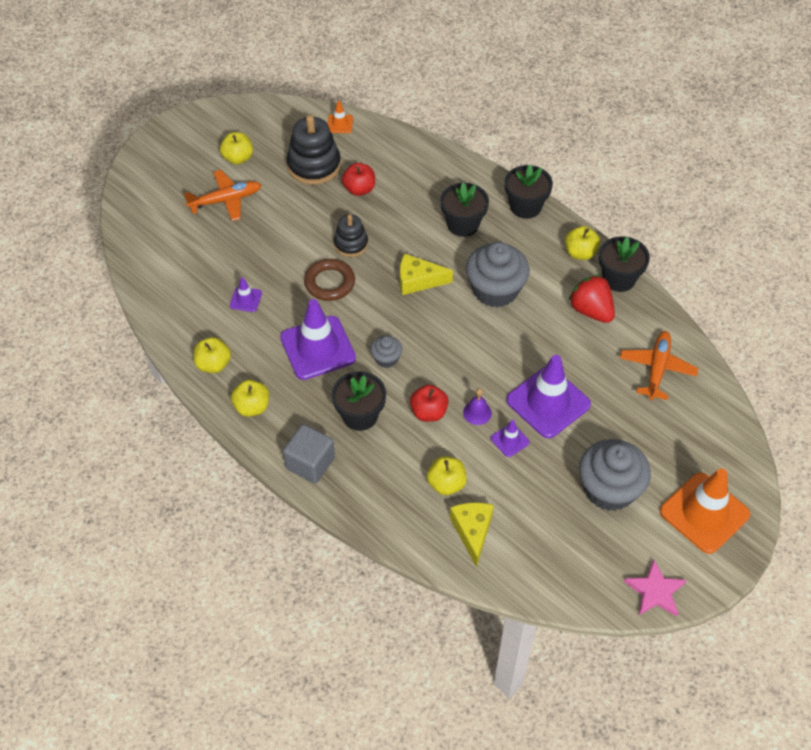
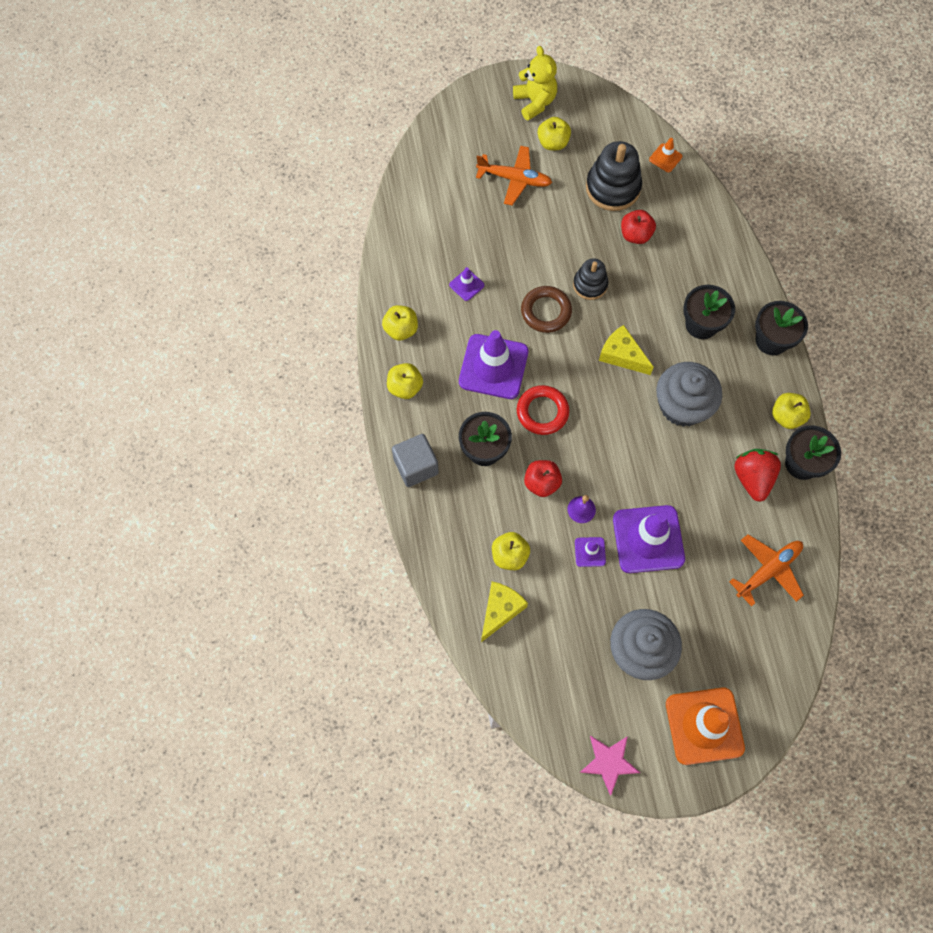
camera: 35 degrees right, 15 degrees up
(199, 137) = (535, 102): none -> yellow teddy bear
(386, 358) = (542, 412): grey cupcake -> red ring

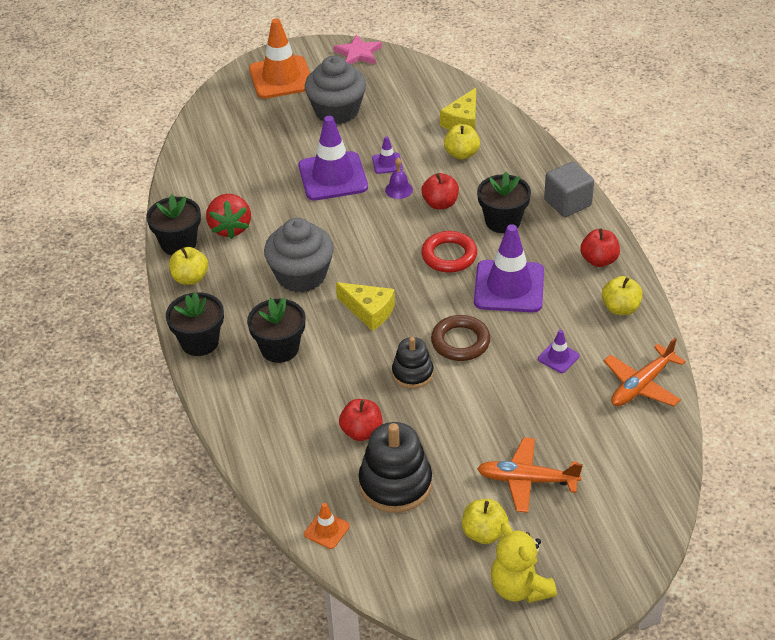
camera: 175 degrees right, 25 degrees down
(405, 387) = (599, 260): yellow apple -> red apple
(768, 570) = (220, 168): orange plane -> orange plane (641, 385)

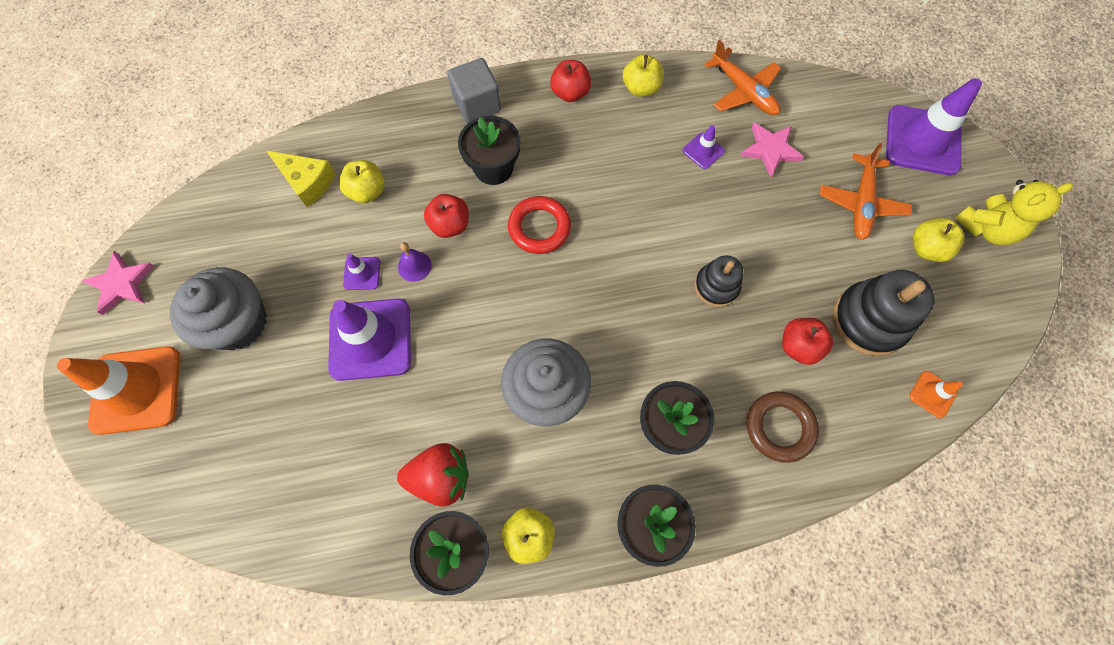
camera: 85 degrees left, 25 degrees up
(369, 311) = (617, 320): yellow cheese -> none
(460, 342) = (674, 234): brown ring -> brown ring (779, 427)
(509, 287) = (597, 177): purple traffic cone -> purple traffic cone (922, 140)
(573, 408) = (770, 150): none -> pink star

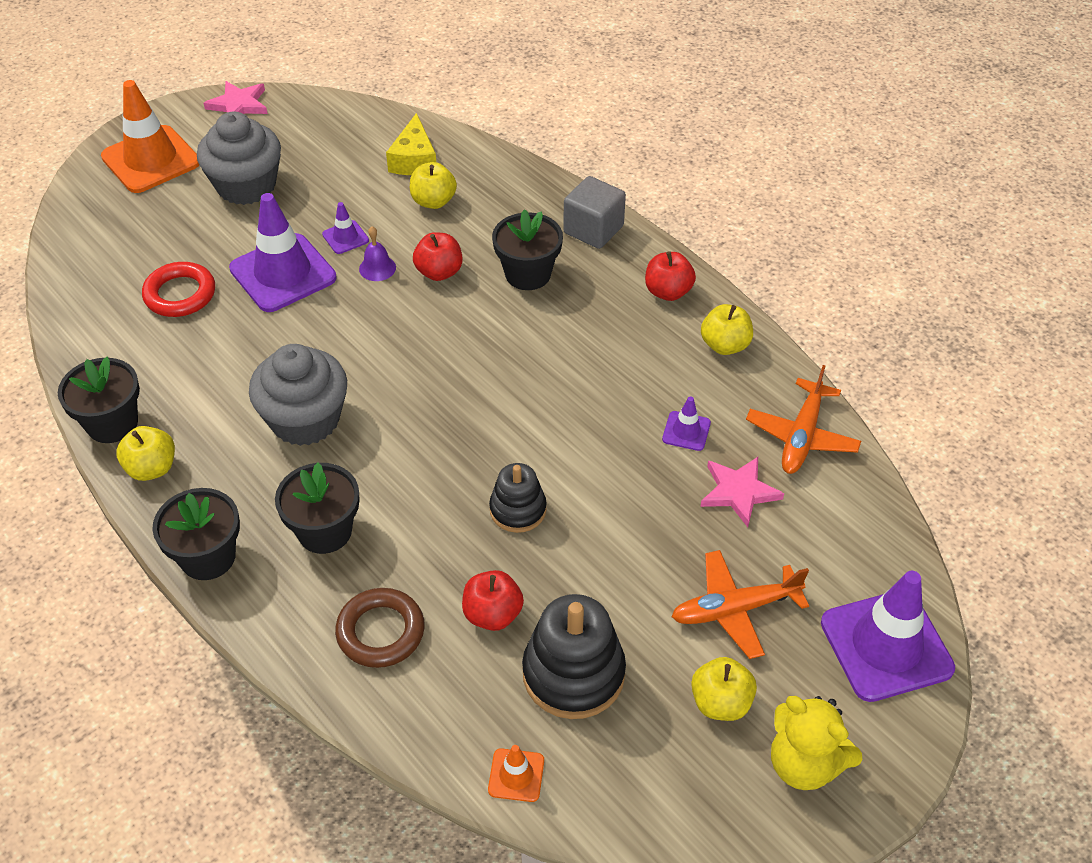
camera: 60 degrees right, 20 degrees down
(440, 477) = (175, 381): red strawberry -> none
(539, 227) = (484, 337): red ring -> red ring (180, 294)

